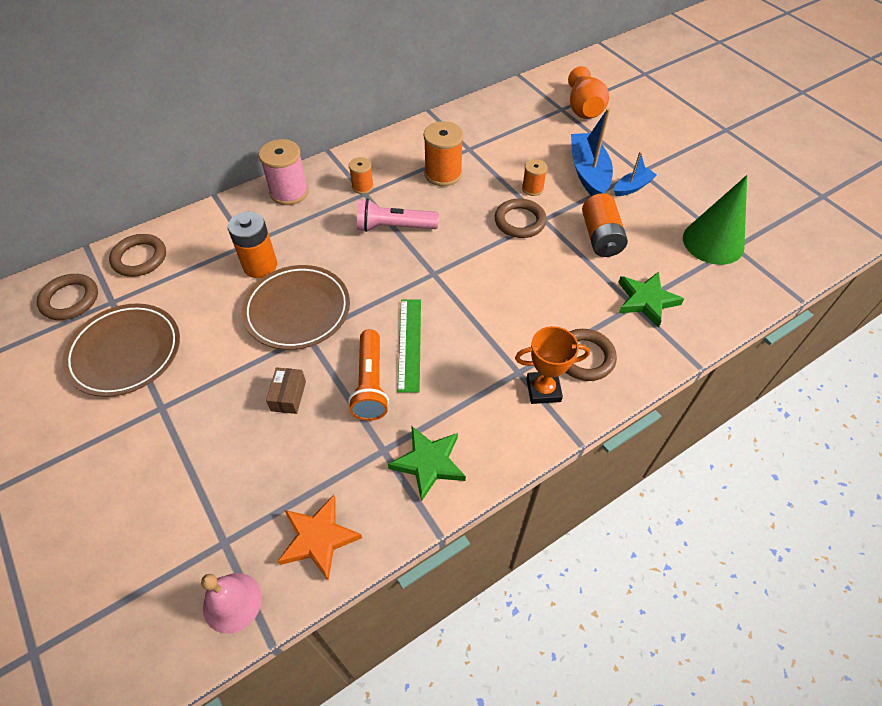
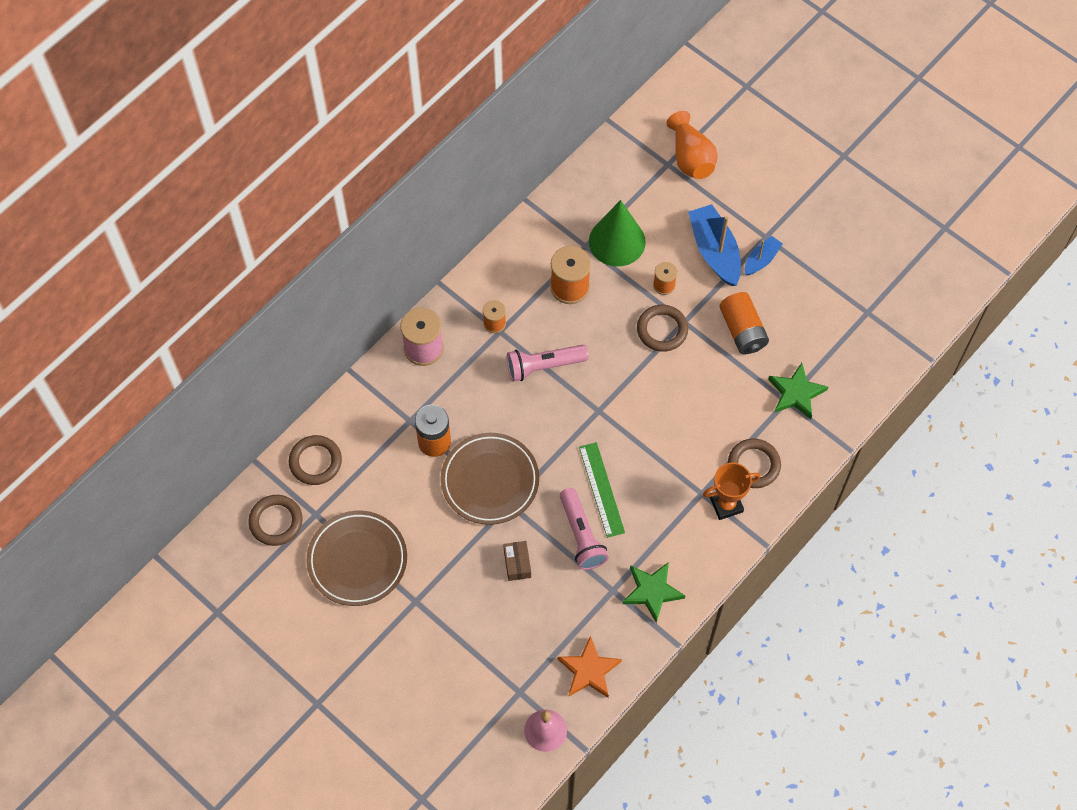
camera: 15 degrees left, 10 degrees up
(370, 384) = (581, 535): orange flashlight -> pink flashlight
(713, 242) = (847, 311): green cone -> green cone (617, 241)

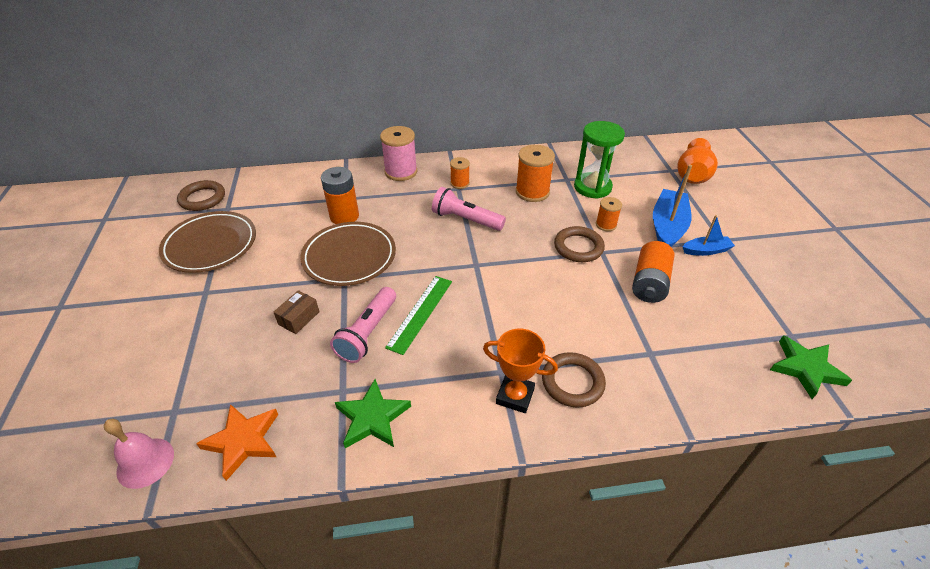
camera: 40 degrees right, 20 degrees down
(315, 462) = (266, 186): brown ring -> none
(617, 241) = (592, 187): green cone -> green hourglass
(796, 393) = (665, 353): green star -> green star (806, 369)

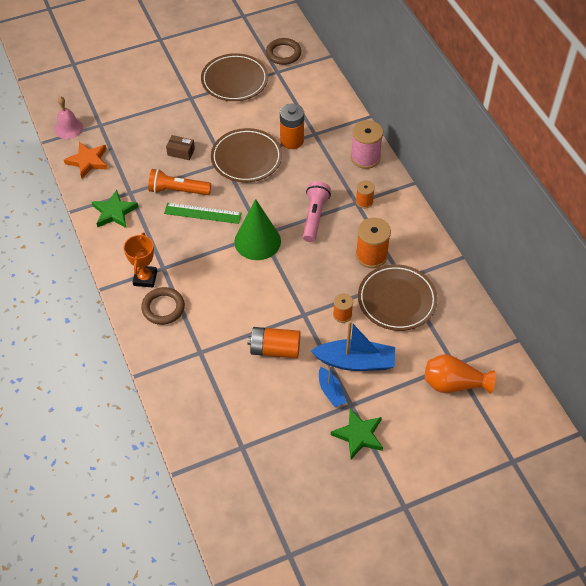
camera: 75 degrees right, 10 degrees up
(368, 333) = (177, 190): pink flashlight -> orange flashlight
(485, 270) = (257, 241): none -> green cone
(578, 247) = (304, 297): brown ring -> none
(592, 187) = (397, 300): green hourglass -> brown plate
(806, 369) = (209, 452): green star -> green star (358, 435)

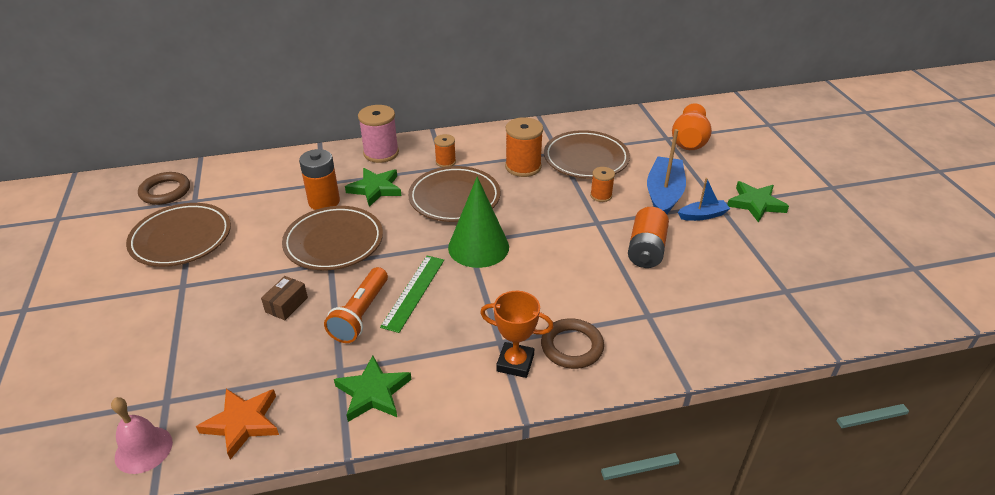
camera: 80 degrees left, 15 degrees down
(314, 216) = (454, 198): pink flashlight -> brown plate
(315, 166) = (375, 189): none -> green star

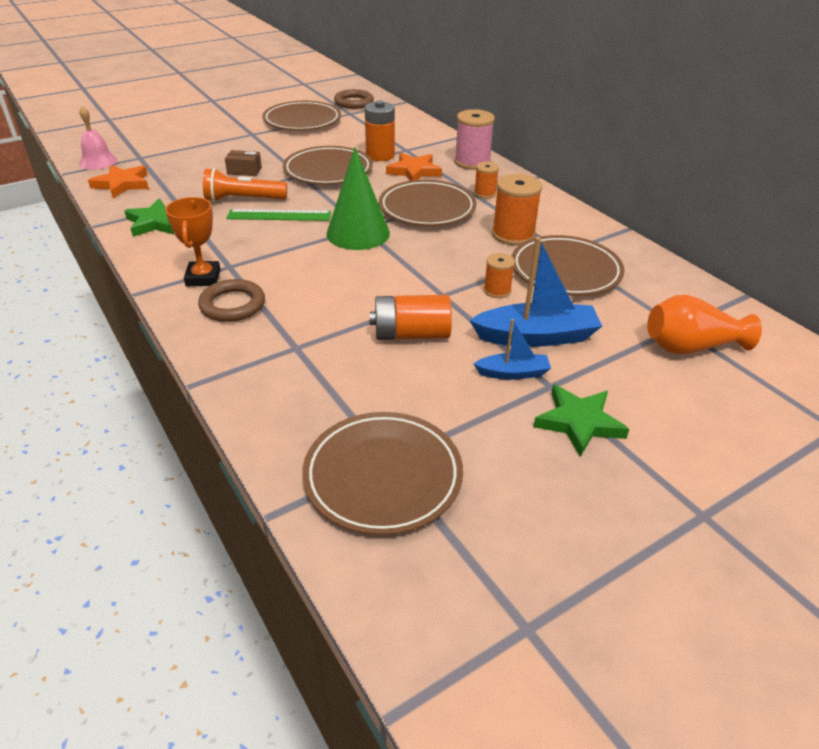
camera: 70 degrees right, 0 degrees up
(375, 189) = (414, 171): green star -> orange star
(702, 215) = (513, 373): blue boat -> blue boat turned 60 degrees counterclockwise
(801, 296) = (383, 476): none -> brown plate

